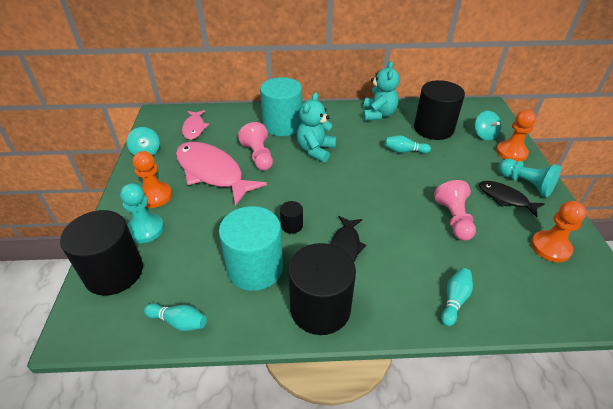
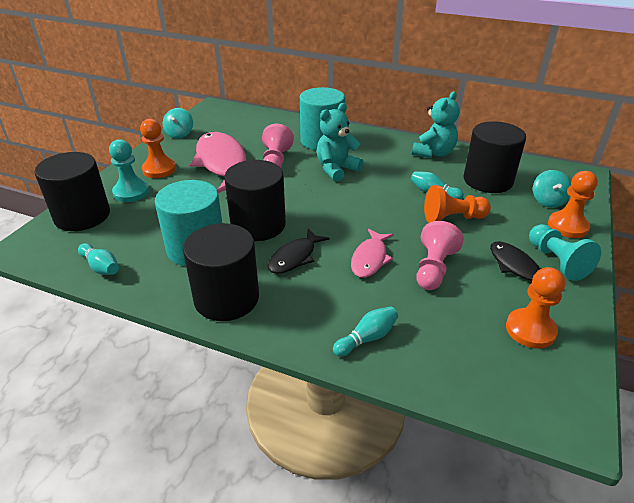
camera: 25 degrees right, 5 degrees down
(194, 128) = (236, 125): pink fish -> pink fish (370, 259)
(291, 225) = (258, 225): black cylinder -> black cylinder, size x2.30
(434, 170) = (452, 218): none -> orange pawn

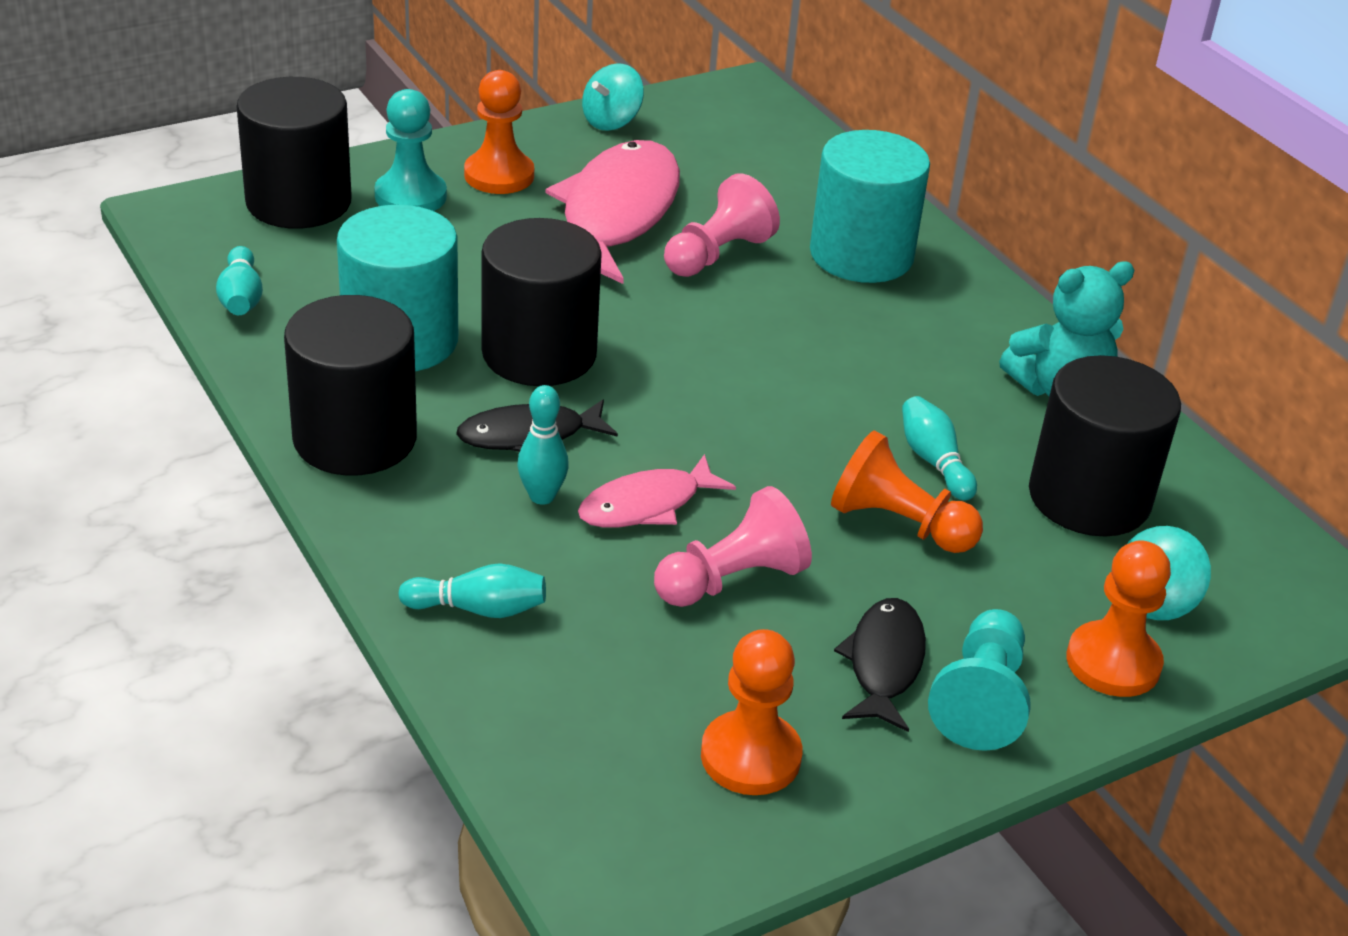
camera: 35 degrees right, 0 degrees up
(330, 278) = (542, 496): none -> turquoise bowling pin
(336, 169) = (809, 325): turquoise teddy bear -> none

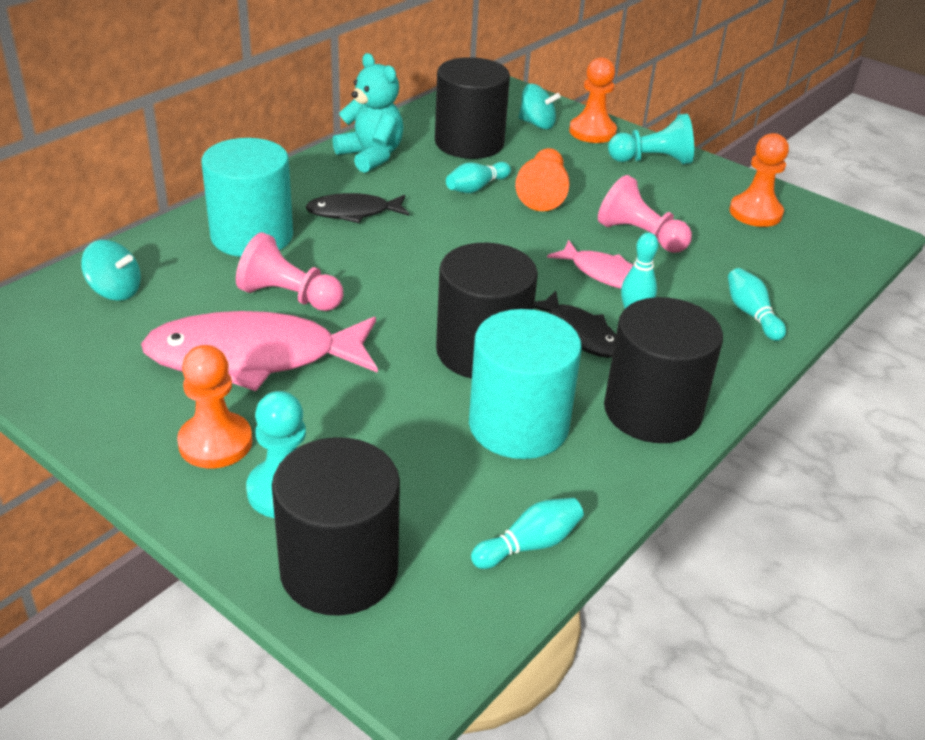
camera: 110 degrees left, 0 degrees up
(611, 121) = (71, 397): turquoise spinning top -> turquoise spinning top (115, 291)
(884, 663) = (655, 186): black fish -> black fish (353, 212)

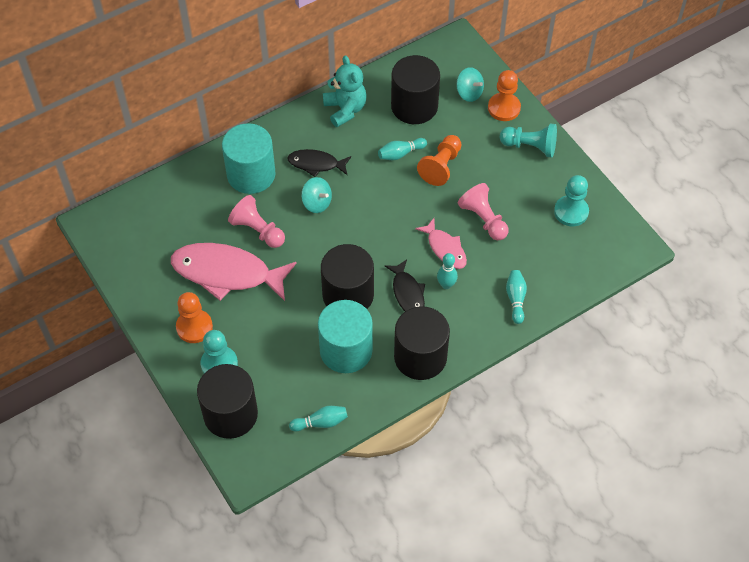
camera: 20 degrees right, 20 degrees up
(115, 291) = (167, 207): turquoise spinning top -> turquoise spinning top (317, 203)
(755, 213) = (571, 212): orange pawn -> turquoise pawn

